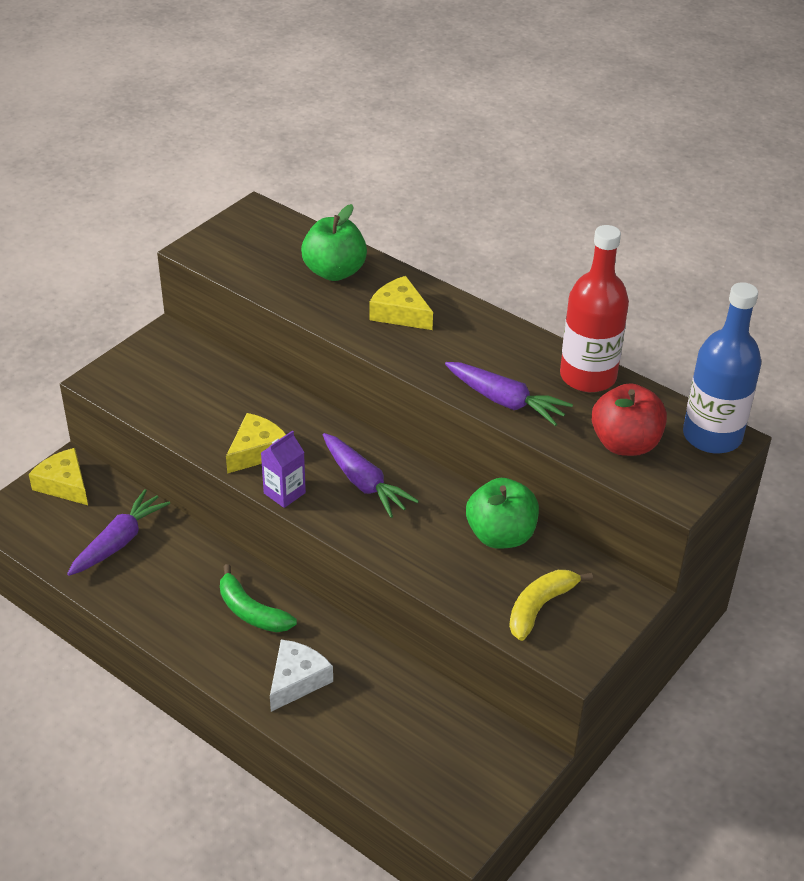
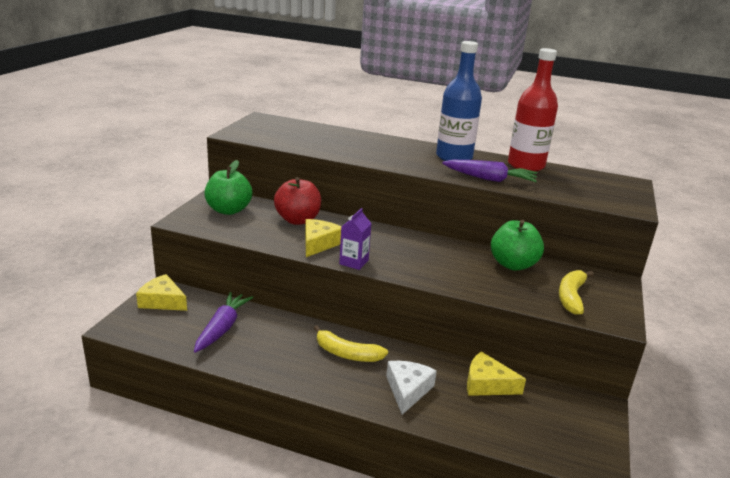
camera: 20 degrees left, 15 degrees down
(251, 611) = (347, 353): green banana -> yellow banana
(334, 272) = (332, 137): green apple -> green apple (229, 210)
(364, 483) = (404, 250): purple carrot -> none
(400, 313) = (389, 150): yellow cheese -> yellow cheese (487, 384)
(625, 444) = (578, 190): red apple -> red apple (298, 220)
(712, 436) = (621, 182): blue bottle -> blue bottle (454, 157)

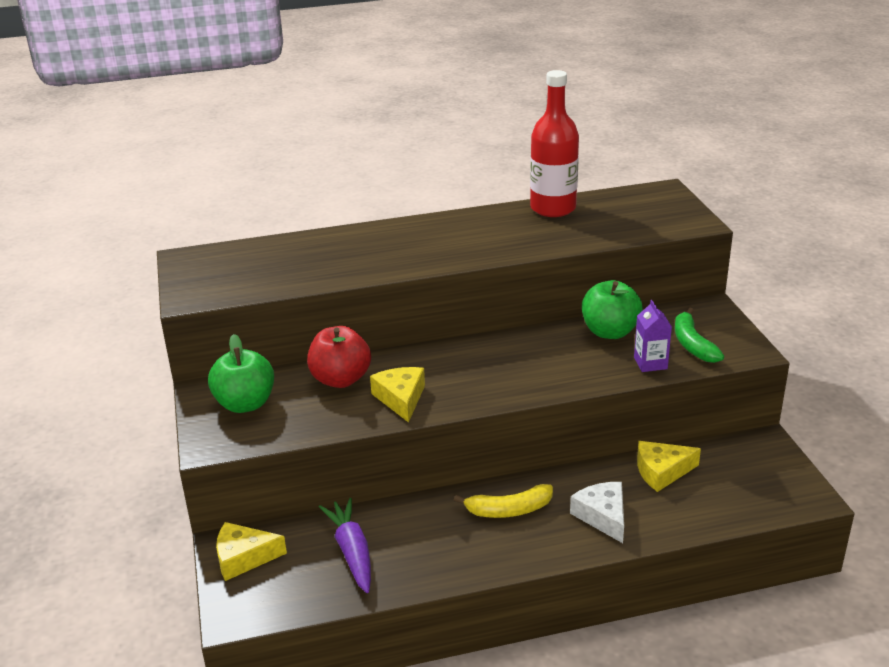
camera: 30 degrees left, 5 degrees up
(354, 262) = (463, 404): purple carton -> purple carton (650, 363)
(454, 157) = (473, 227): blue bottle -> none
(490, 179) = (542, 243): purple carrot -> none
(571, 297) = (692, 344): yellow banana -> green banana

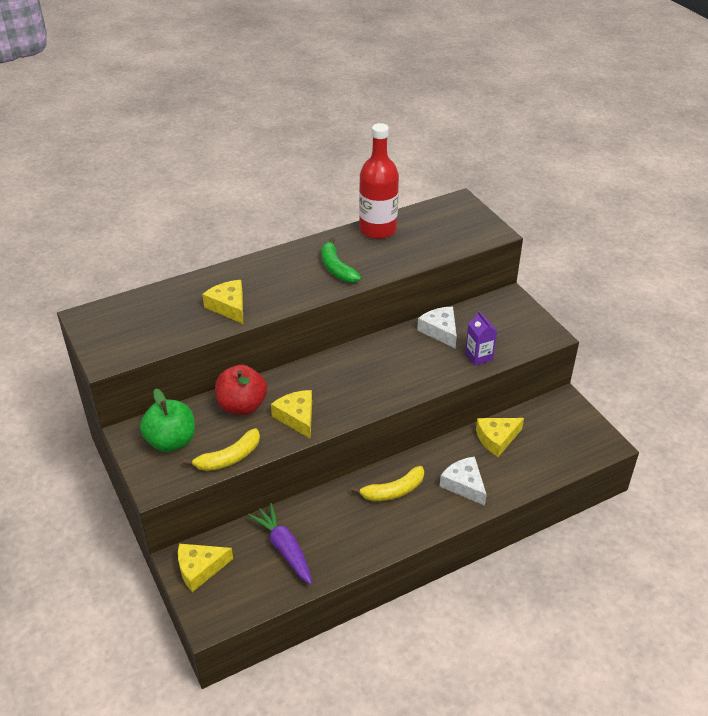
camera: 15 degrees left, 10 degrees up
(304, 429) = (229, 458): none -> yellow banana
(347, 263) = (229, 306): none -> yellow cheese
(610, 332) = (440, 331): green apple -> white cheese
(692, 344) = (505, 334): green banana -> green banana (336, 268)

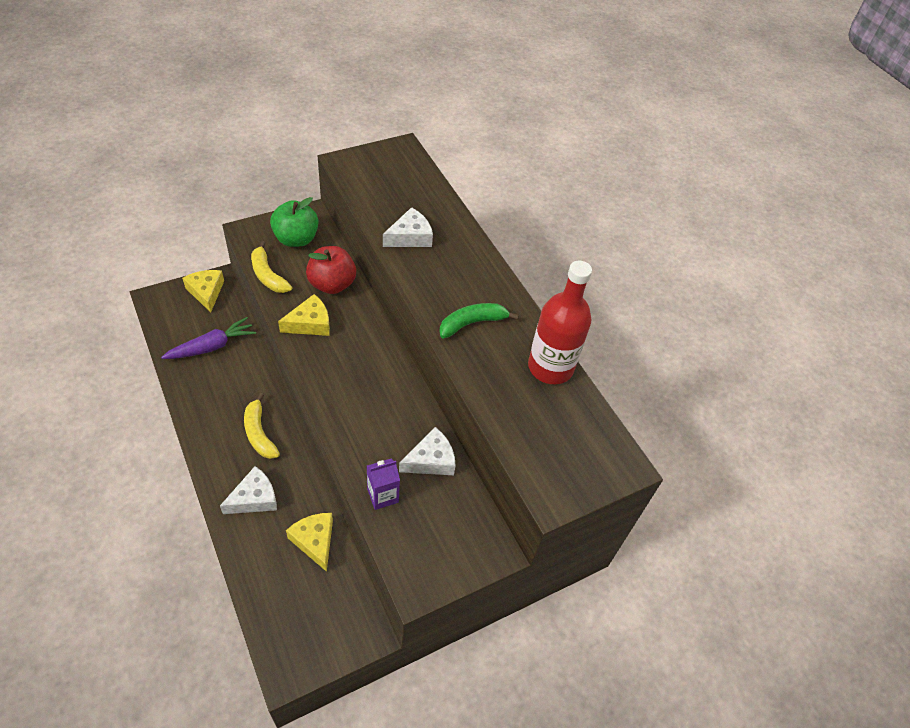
camera: 85 degrees right, 10 degrees up
(229, 306) = (410, 237): yellow cheese -> white cheese

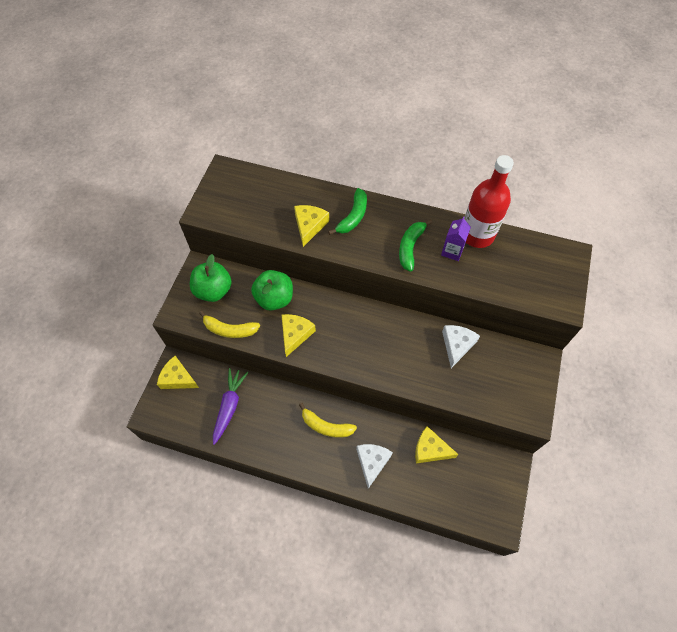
camera: 40 degrees left, 10 degrees up
(332, 284) = (274, 298): red apple -> green apple
(382, 495) = (460, 389): purple carton -> purple carton (452, 251)
(410, 237) = (309, 226): white cheese -> yellow cheese
(456, 260) = (353, 217): none -> green banana

